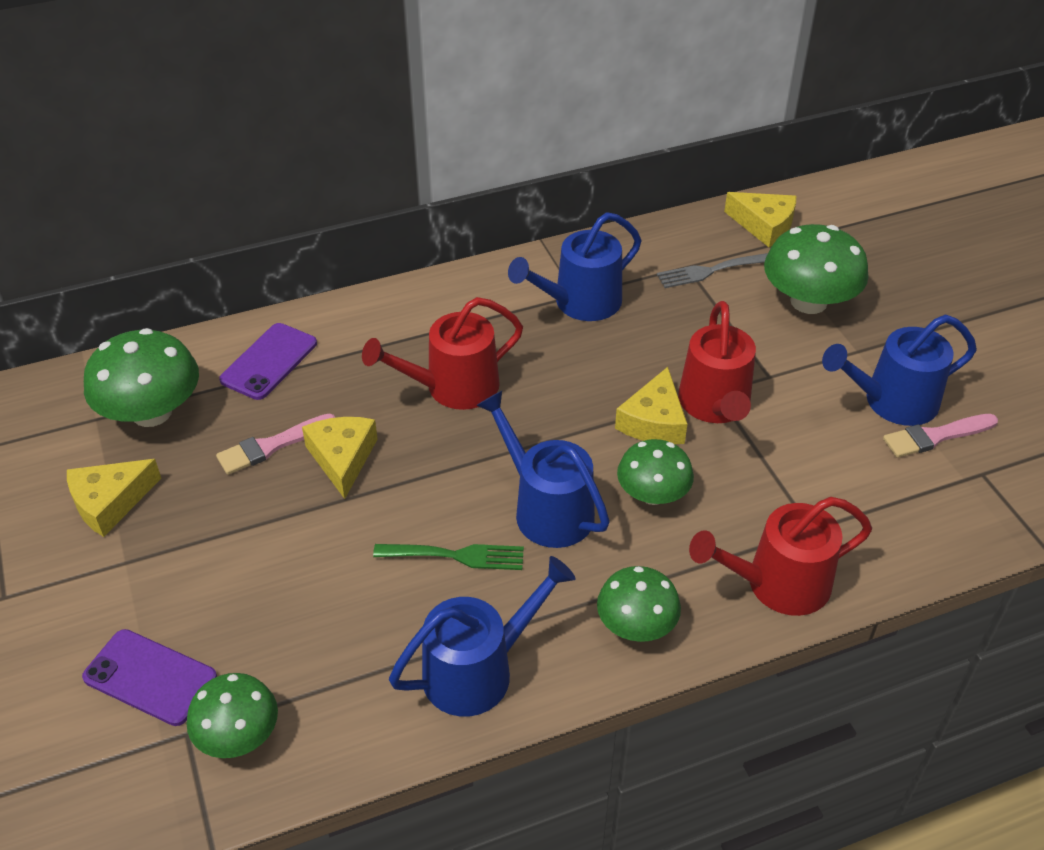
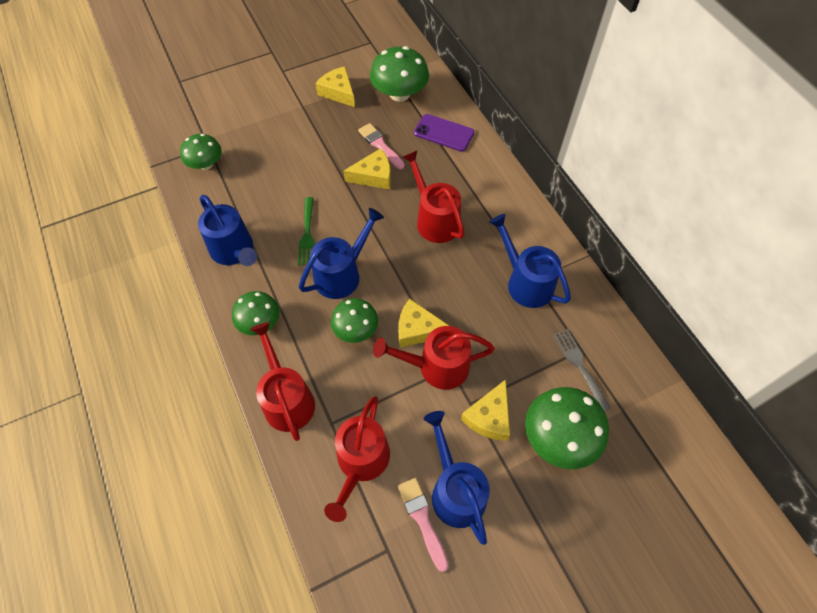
camera: 85 degrees right, 15 degrees up
(150, 677) = (238, 128): purple phone -> none
(764, 225) = (648, 408): yellow cheese -> yellow cheese (489, 417)
(868, 496) = (361, 462): none -> red watering can

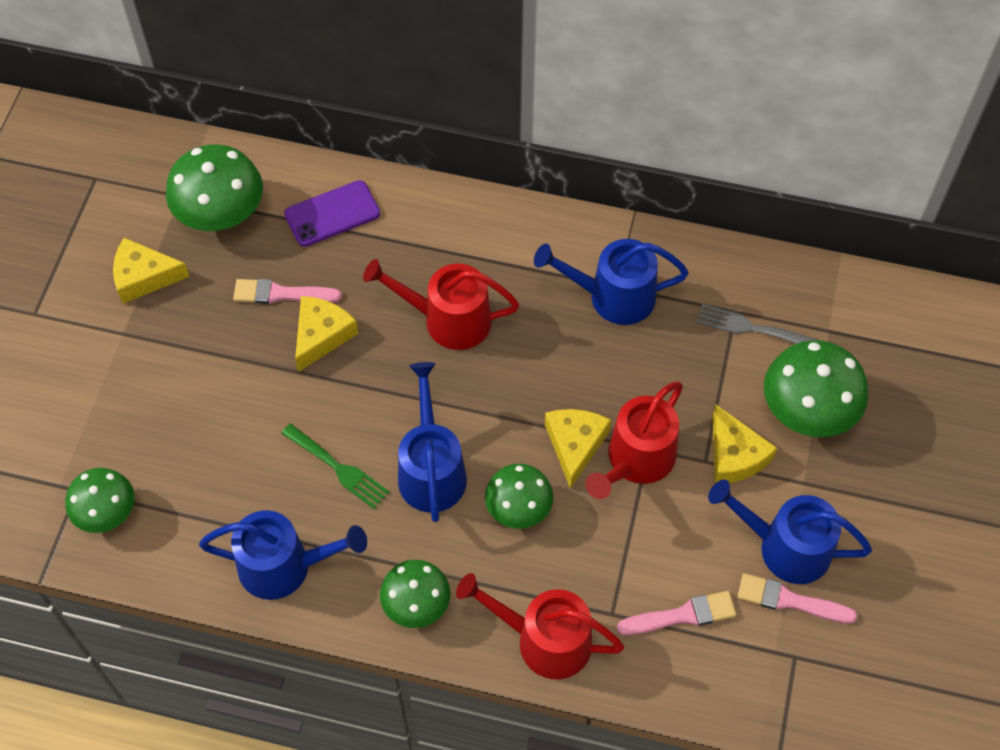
camera: 50 degrees left, 0 degrees up
(361, 462) = (682, 615): red watering can -> pink brush
(418, 329) = (575, 445): yellow cheese -> yellow cheese turned 135 degrees clockwise

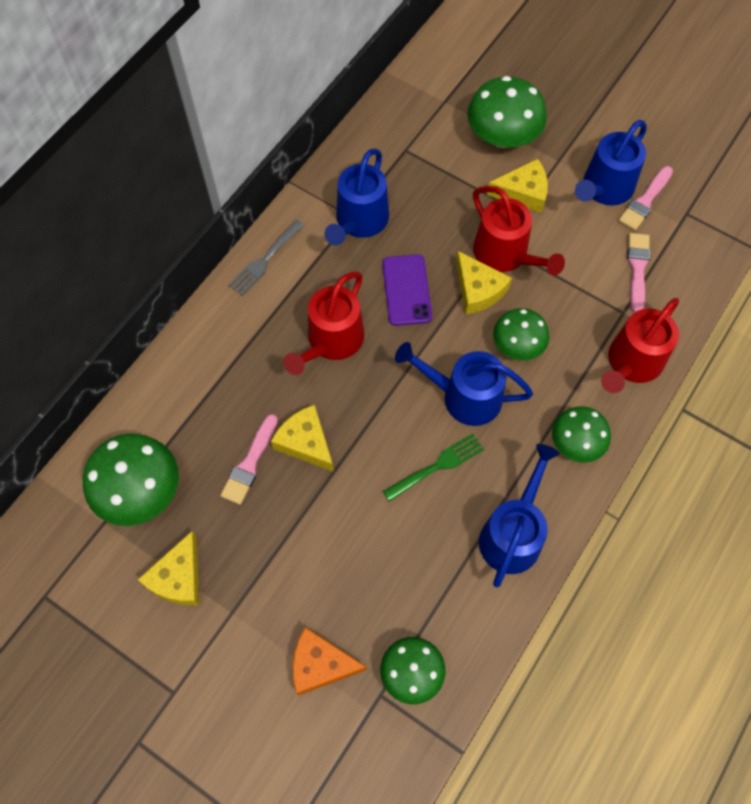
camera: 70 degrees left, 5 degrees up
(93, 427) = (320, 664): none -> orange cheese
(332, 214) = (186, 398): purple phone -> purple phone (406, 290)
(575, 445) = (478, 290): yellow cheese -> yellow cheese turned 150 degrees counterclockwise
(751, 328) = (423, 145): grey fork -> grey fork (265, 260)

